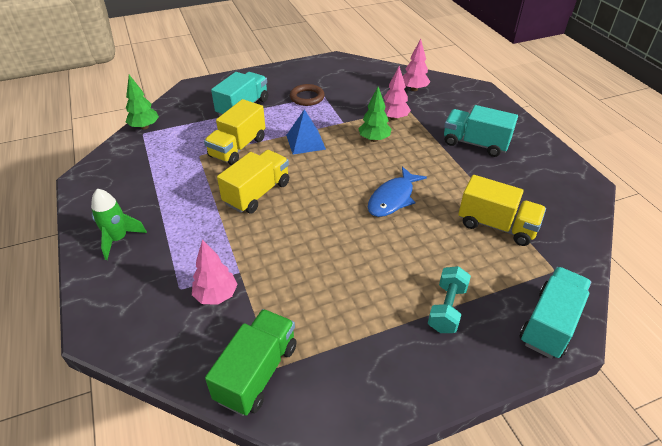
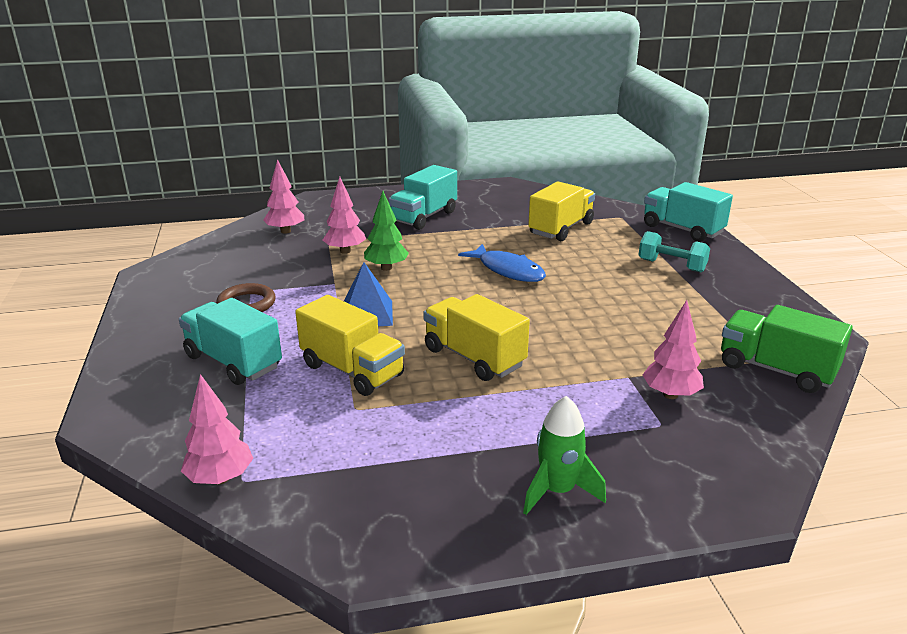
camera: 80 degrees left, 15 degrees down
(144, 127) = (220, 478): green tree -> pink tree

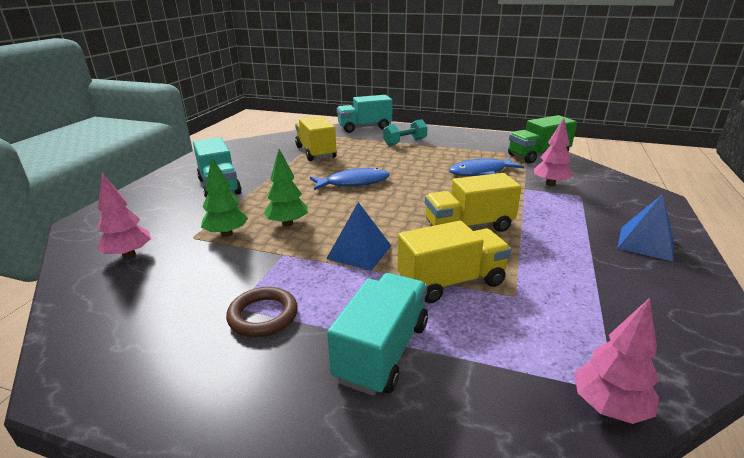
camera: 60 degrees left, 0 degrees up
(233, 362) = (382, 351): turquoise truck -> turquoise truck turned 135 degrees clockwise
(345, 251) = (227, 234): pink tree -> green tree
(557, 491) = (645, 243): green rocket -> blue pyramid
(642, 336) = (481, 172): none -> blue fish

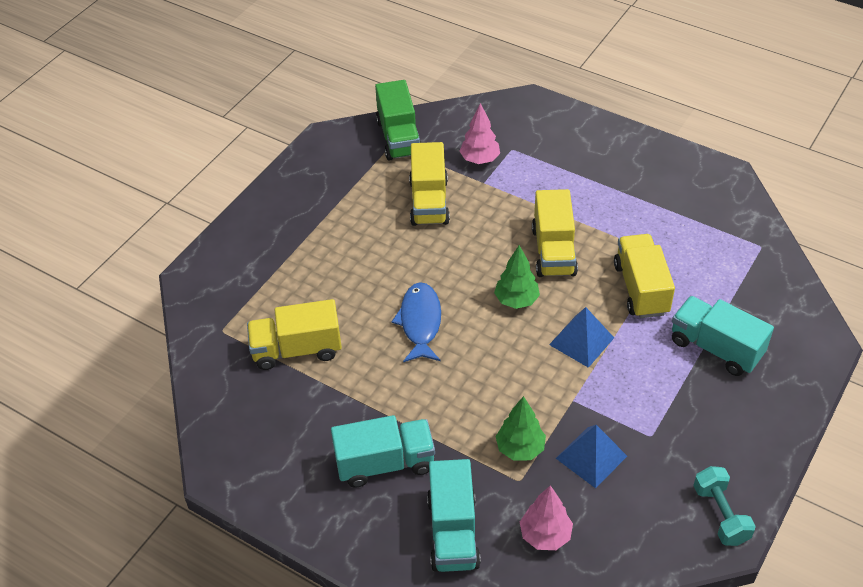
camera: 75 degrees left, 20 degrees up
(263, 315) = (666, 417): brown ring -> none
(287, 223) = (510, 394): green tree -> green tree (516, 300)
(364, 128) = (210, 278): turquoise truck -> turquoise truck (453, 532)
(405, 142) = (298, 245): turquoise dumbbell -> turquoise dumbbell (720, 514)
(481, 172) = (429, 202): blue fish -> yellow truck
(608, 406) = (772, 254): pink tree -> none
(645, 243) = (609, 151): blue pyramid -> blue pyramid (591, 457)

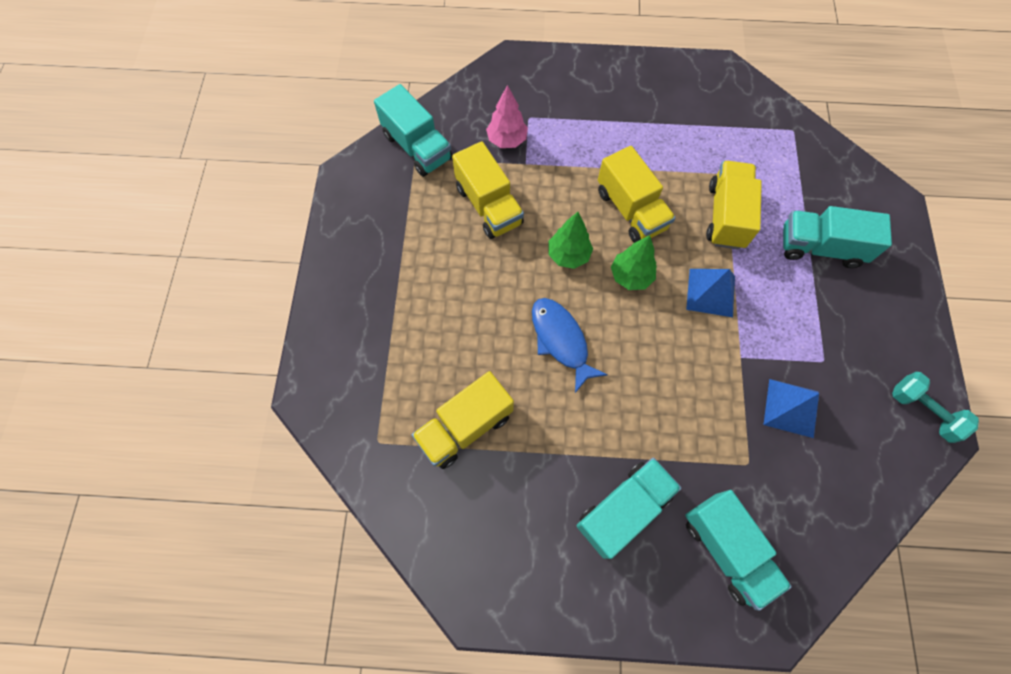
camera: 30 degrees left, 20 degrees up
(399, 138) = (417, 147): green truck -> turquoise truck
(520, 448) = (729, 430): green tree -> green tree (568, 255)
(545, 535) = (803, 509): pink tree -> none
(641, 289) = (726, 216): yellow truck -> yellow truck turned 45 degrees clockwise

